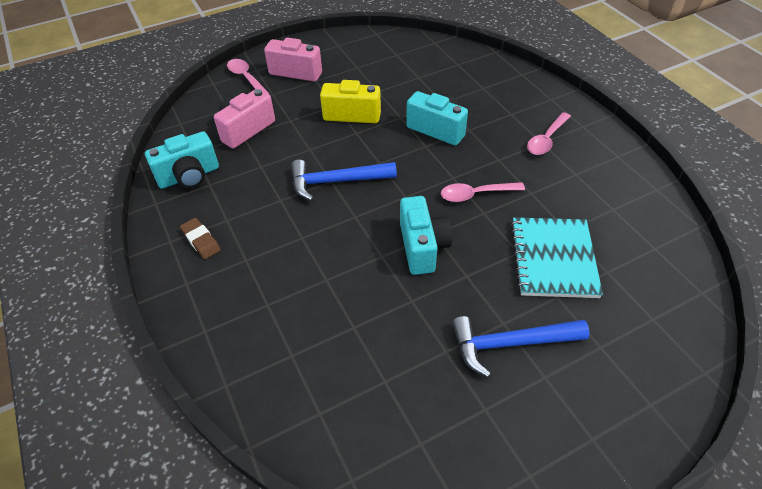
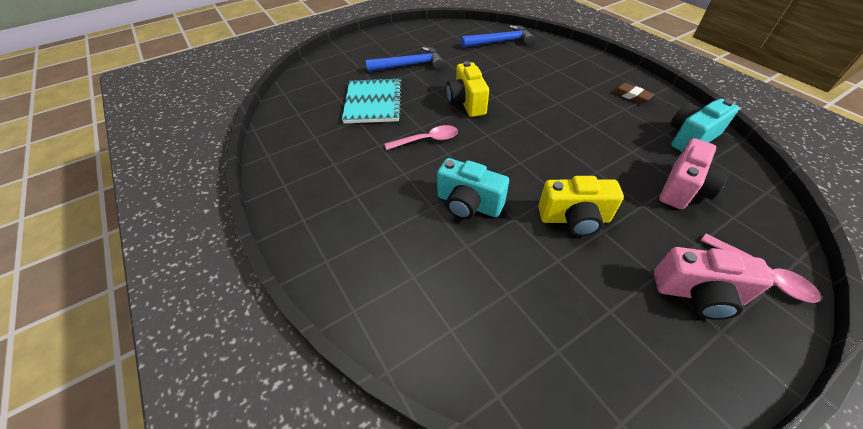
camera: 175 degrees right, 0 degrees up
(336, 181) = (552, 142): blue hammer -> blue hammer (500, 42)
(422, 247) = (466, 103): turquoise camera -> yellow camera
(546, 139) = (349, 199): pink spoon -> none

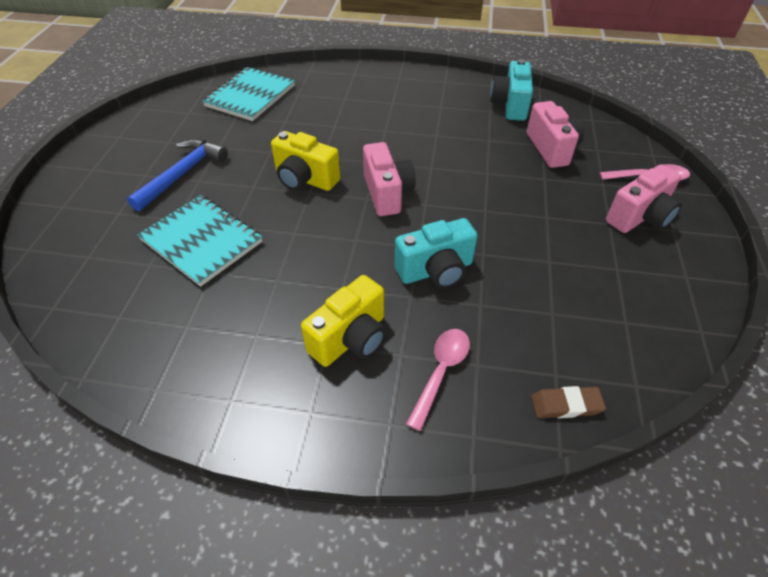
camera: 50 degrees left, 0 degrees up
(427, 140) = (319, 241): pink spoon -> pink spoon (440, 372)
(500, 42) = (250, 96): blue hammer -> turquoise notebook
(504, 140) = (387, 193): none -> pink camera
(574, 219) = (520, 222): yellow camera -> yellow camera (351, 338)
(631, 95) = (431, 92): brown eraser -> brown eraser (566, 405)

